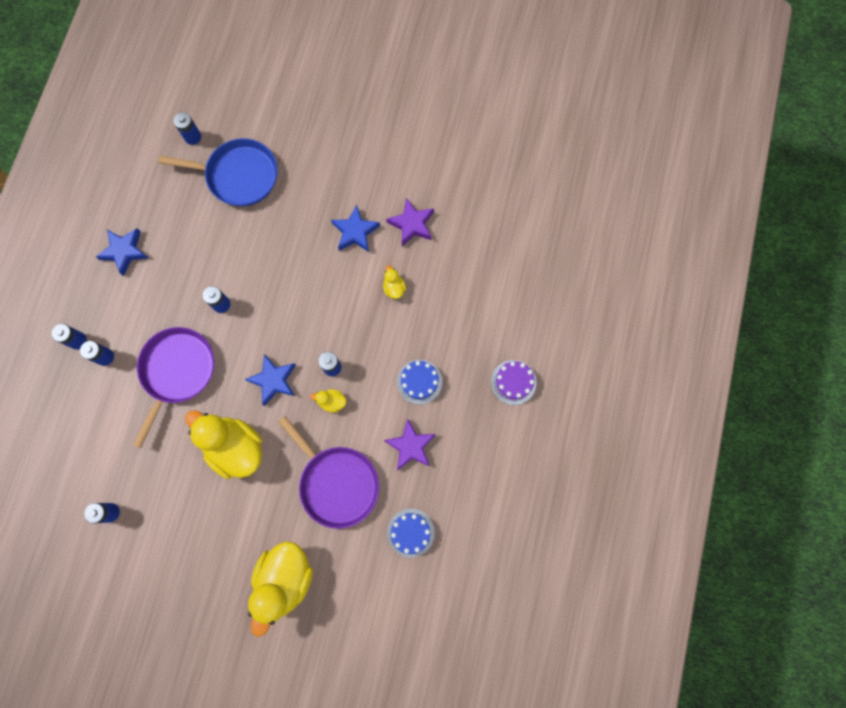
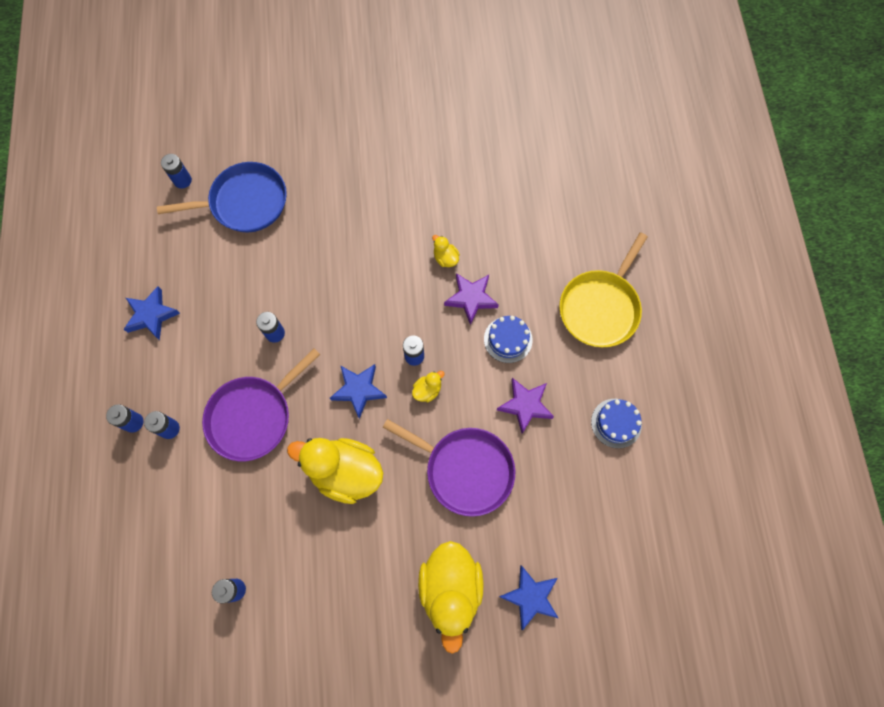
camera: 20 degrees left, 5 degrees down
(177, 371) = (253, 416): purple pan -> purple pan turned 135 degrees counterclockwise
(332, 402) = (427, 390): yellow duck -> yellow duck turned 150 degrees clockwise
(355, 232) = (385, 218): blue star -> blue star (530, 597)
(410, 532) = (560, 492): blue cake -> blue cake (616, 423)
(412, 224) = (438, 192): purple star -> purple star (471, 298)
(513, 382) = (600, 308): purple cake -> yellow pan

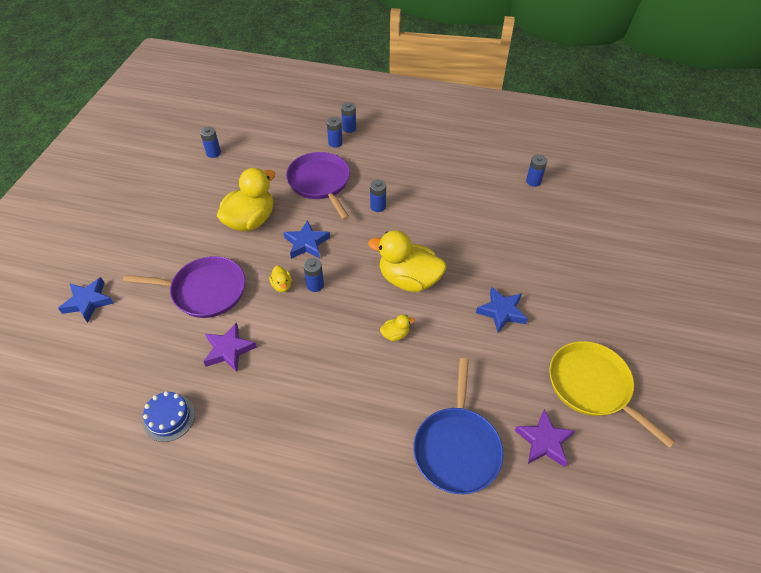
camera: 110 degrees right, 20 degrees down
(151, 315) = (423, 148): blue star -> blue star (502, 312)
(245, 202) = (501, 212): blue pan -> blue pan (457, 448)
(450, 589) = (131, 256): yellow duck -> yellow duck (409, 279)
(465, 470) = (205, 291): purple pan -> purple pan turned 135 degrees counterclockwise
(471, 298) = (346, 342): purple star -> purple star (544, 441)
(508, 339) = (294, 357): blue cake -> none
(600, 308) = (284, 451): yellow pan -> yellow pan (592, 386)

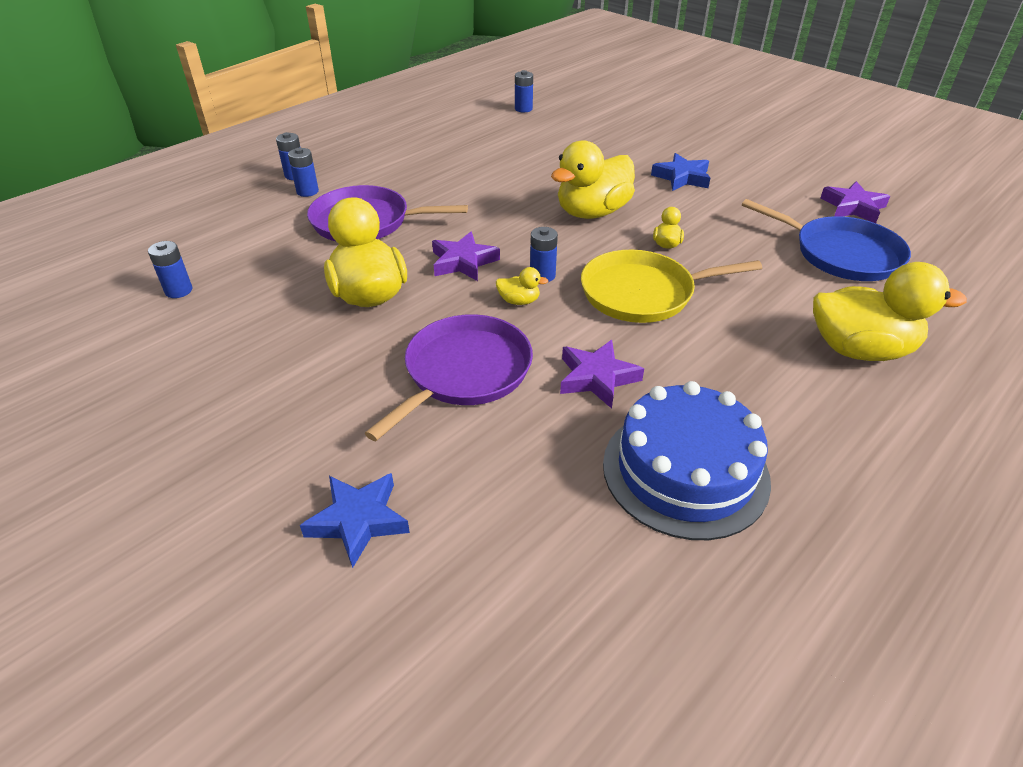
camera: 60 degrees left, 10 degrees down
(169, 418) = (685, 471): blue cake -> blue cake, size x1.90
(306, 243) = (463, 262): blue star -> purple star
(331, 485) = (859, 349): none -> yellow duck
(378, 206) = (457, 197): blue battery -> none
(592, 386) = (801, 166): yellow pan -> yellow pan (642, 293)

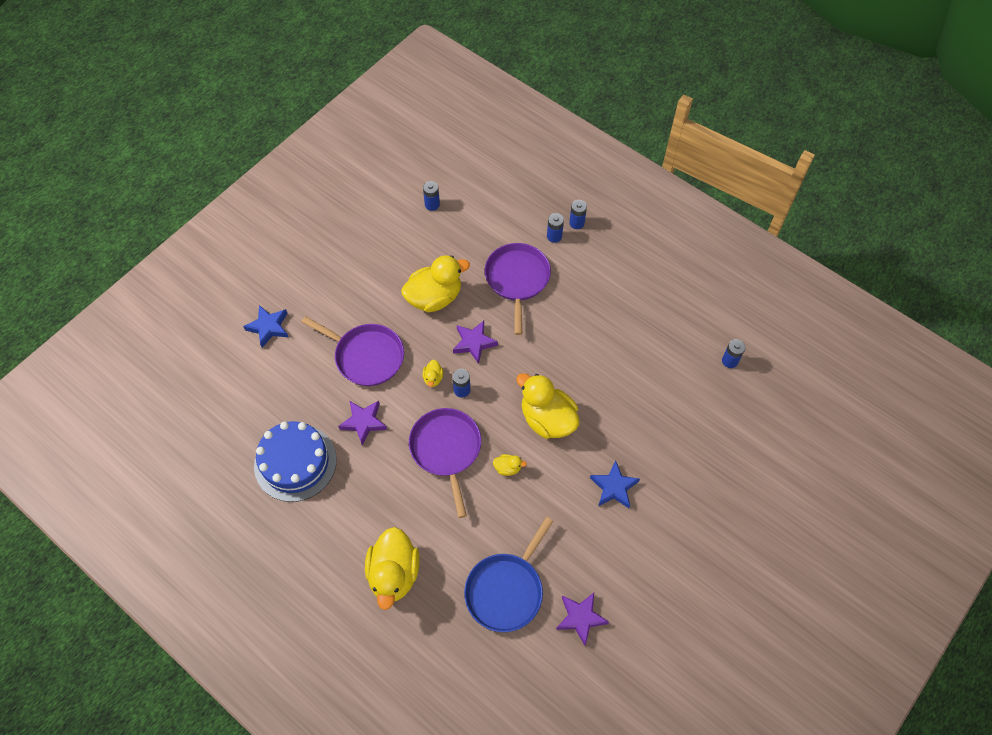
camera: 85 degrees right, 20 degrees up
(642, 293) = (446, 449): yellow pan -> purple pan

